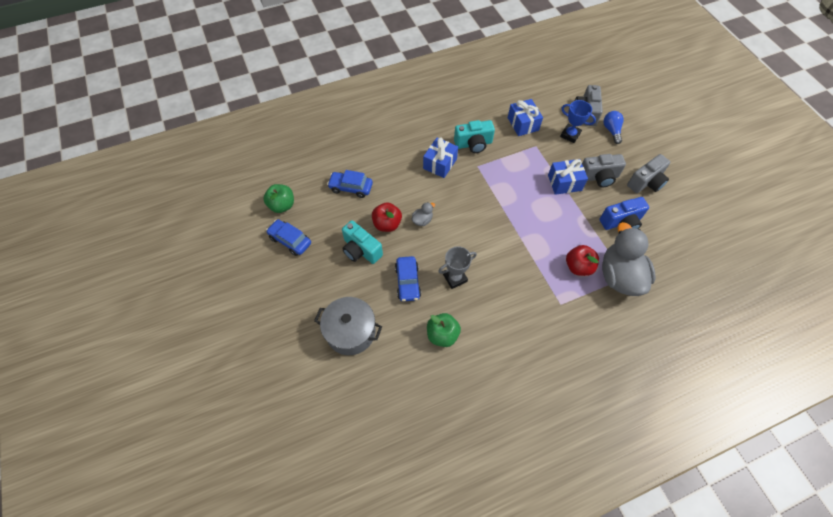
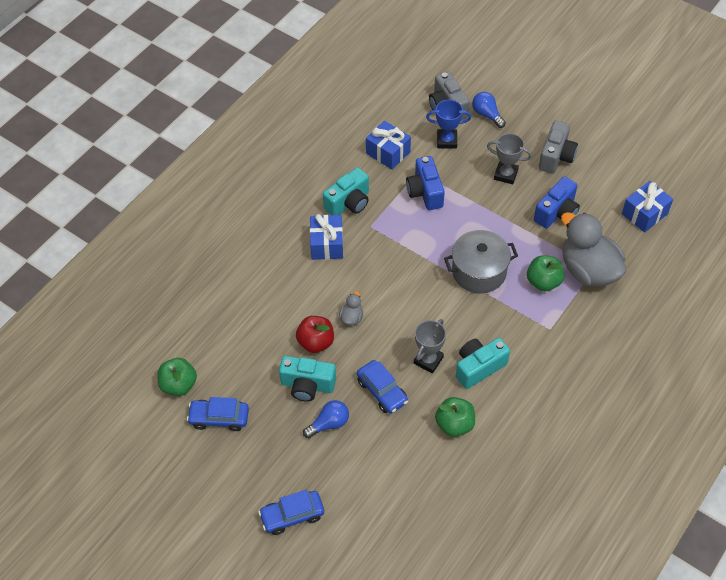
camera: 30 degrees left, 5 degrees down
(350, 332) = (358, 475): grey pot -> grey pot (479, 271)
(351, 188) = (245, 323): blue car -> blue car (292, 515)
(356, 284) = (329, 424): none -> blue light bulb
(488, 303) = (479, 367): none -> turquoise camera
(531, 162) = (425, 192): none -> blue camera
(564, 183) = (474, 198): blue gift -> blue gift (644, 214)
(578, 267) = (543, 282): red apple -> green apple
(599, 177) = (505, 174): grey camera -> grey trophy

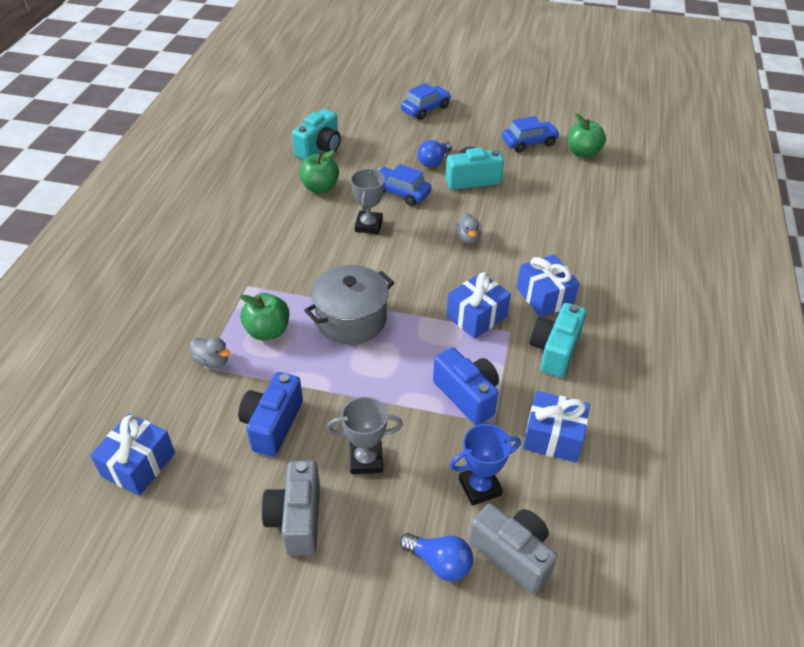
camera: 155 degrees right, 10 degrees down
(316, 342) = (488, 210): red apple -> none
(386, 245) = (476, 316): none -> blue gift
(479, 367) = (314, 233): turquoise camera -> turquoise camera (319, 148)
(588, 270) = (212, 361): grey duck -> grey duck, size x0.42

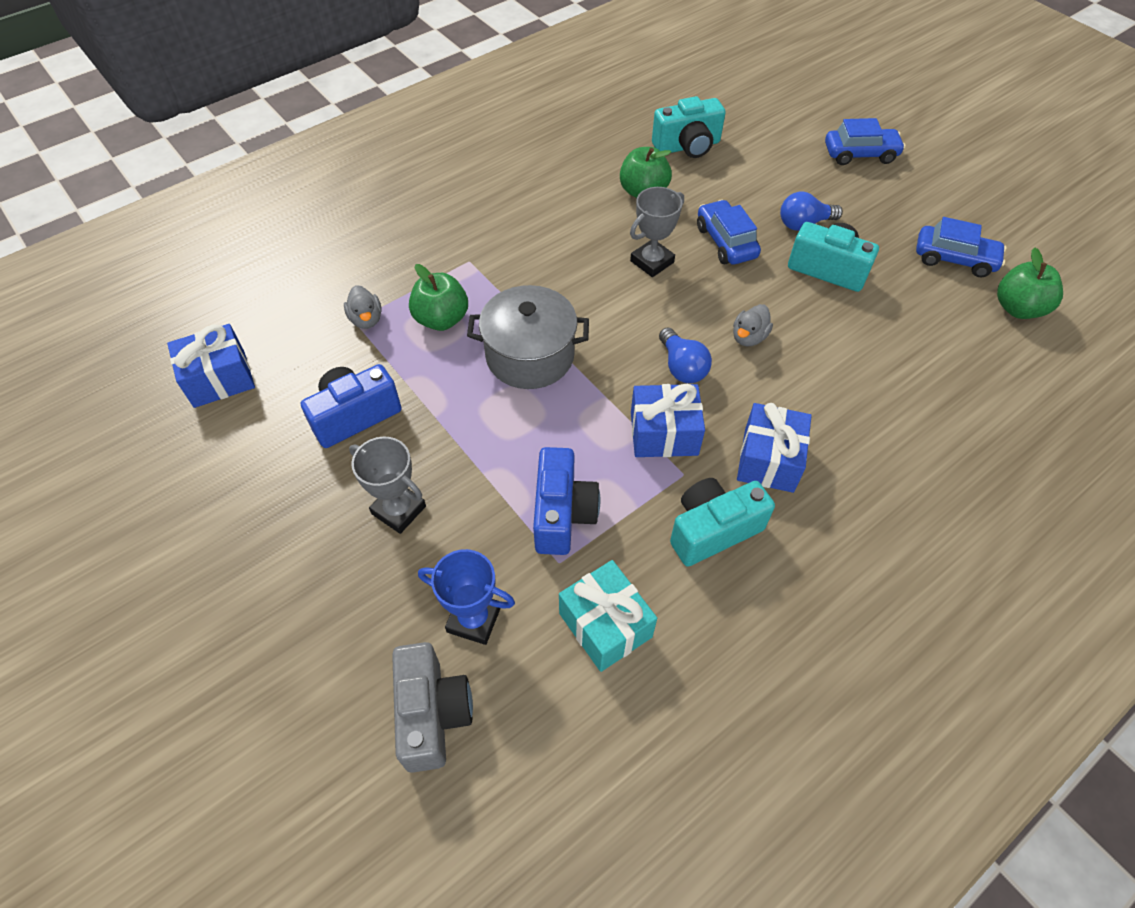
camera: 40 degrees right, 10 degrees up
(297, 519) = (286, 522): grey camera -> none
(439, 562) = (359, 664): blue light bulb -> blue light bulb (682, 367)
(553, 437) = (605, 625): blue gift -> turquoise gift

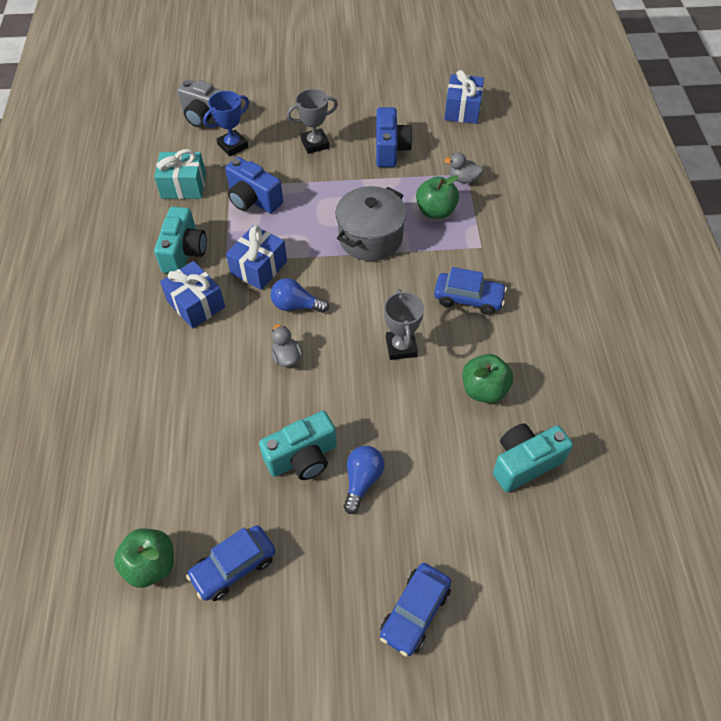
camera: 125 degrees right, 0 degrees up
(687, 146) = (524, 463): turquoise camera -> turquoise camera turned 45 degrees clockwise
(726, 242) = (385, 408): blue car -> blue car (468, 298)

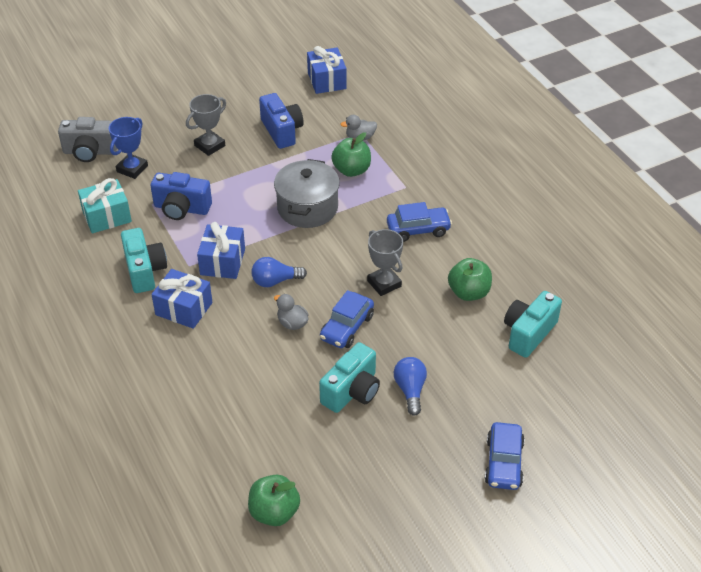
camera: 25 degrees left, 10 degrees down
(234, 567) = (344, 487): blue car -> blue car (347, 327)

